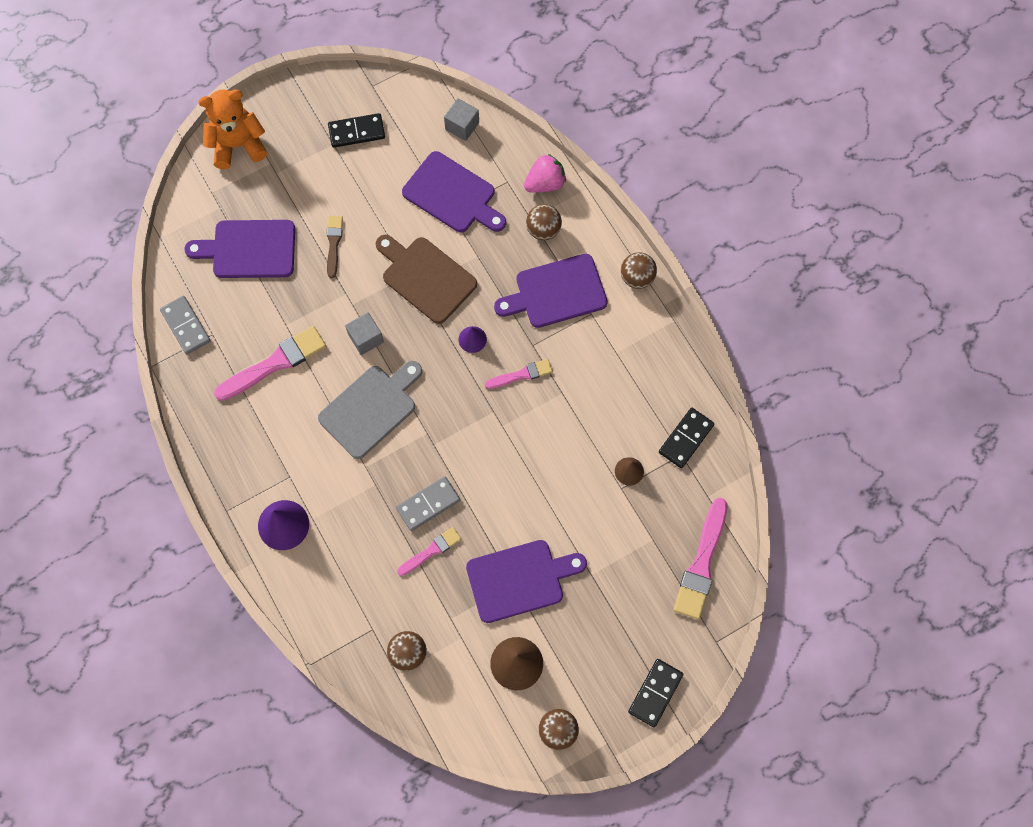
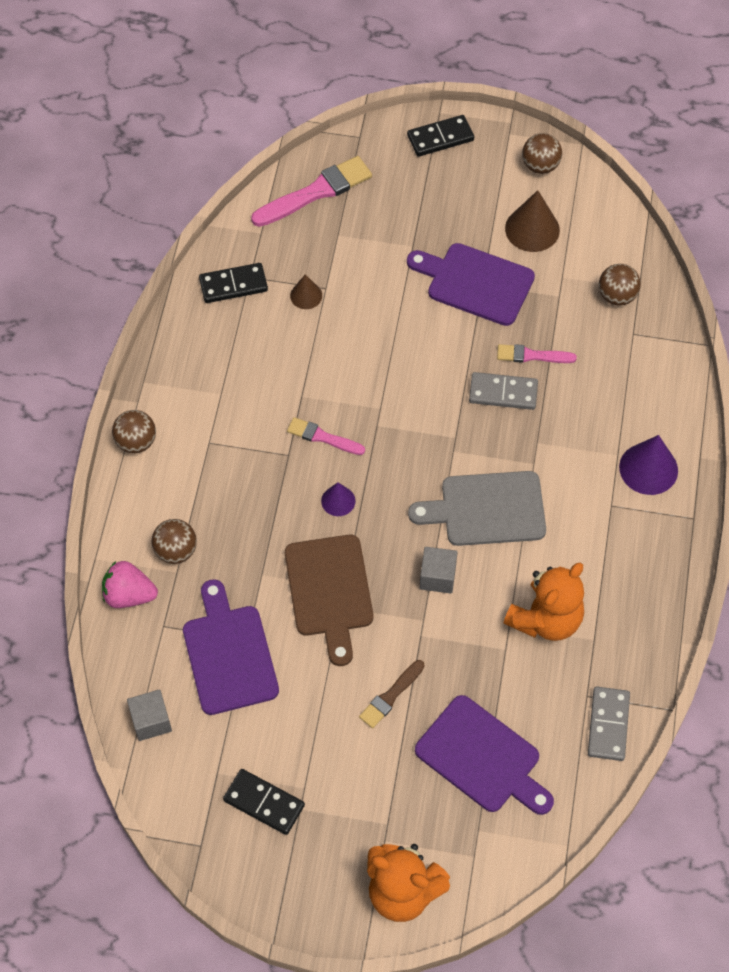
camera: 140 degrees left, 10 degrees down
(275, 363) = (545, 619): pink brush -> orange teddy bear
(556, 292) = (221, 484): purple cutting board -> none

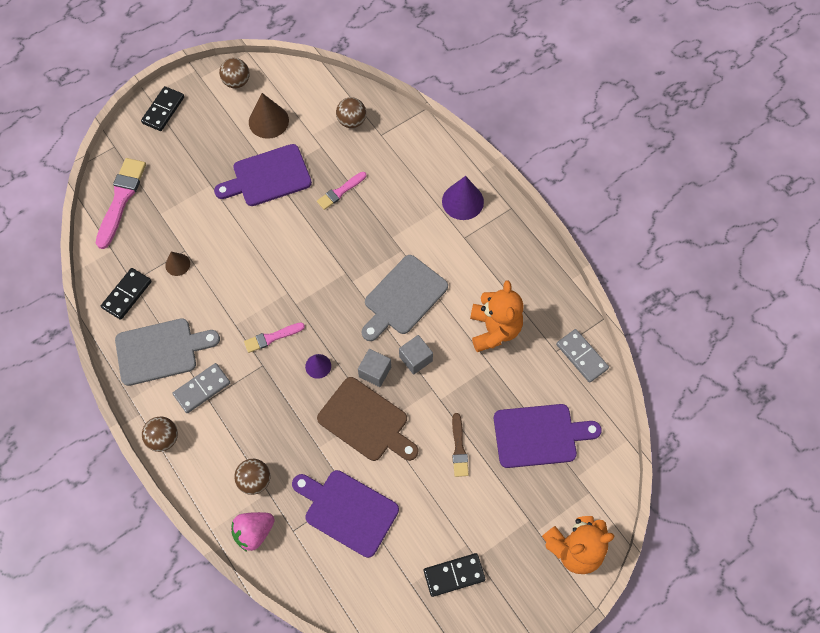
camera: 45 degrees left, 5 degrees up
(151, 721) = (343, 592): grey cube -> grey cube (375, 372)
(212, 362) = (161, 351): none -> grey cutting board
(503, 393) = (346, 225): grey domino -> grey domino (202, 389)

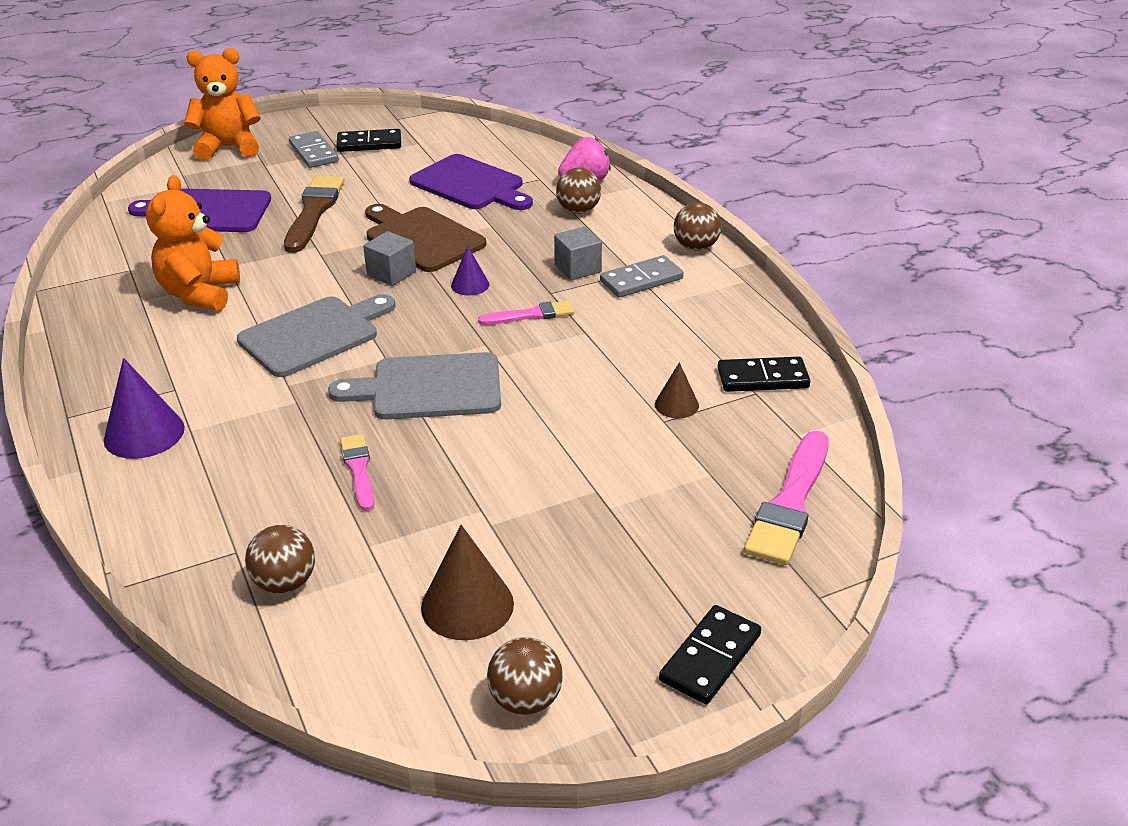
camera: 170 degrees left, 30 degrees down
(127, 294) = (763, 378): black domino -> black domino turned 45 degrees clockwise
(161, 351) = (702, 317): grey cutting board -> grey cutting board (429, 388)
(268, 177) = (492, 507): purple cutting board -> none
(340, 191) = (358, 470): pink brush -> pink brush turned 75 degrees counterclockwise
(415, 359) = (328, 279): grey cube -> grey cube (578, 268)
(459, 448) = (314, 211): brown brush -> brown brush, size x1.74
(582, 356) = (99, 262): grey domino -> grey domino (313, 153)

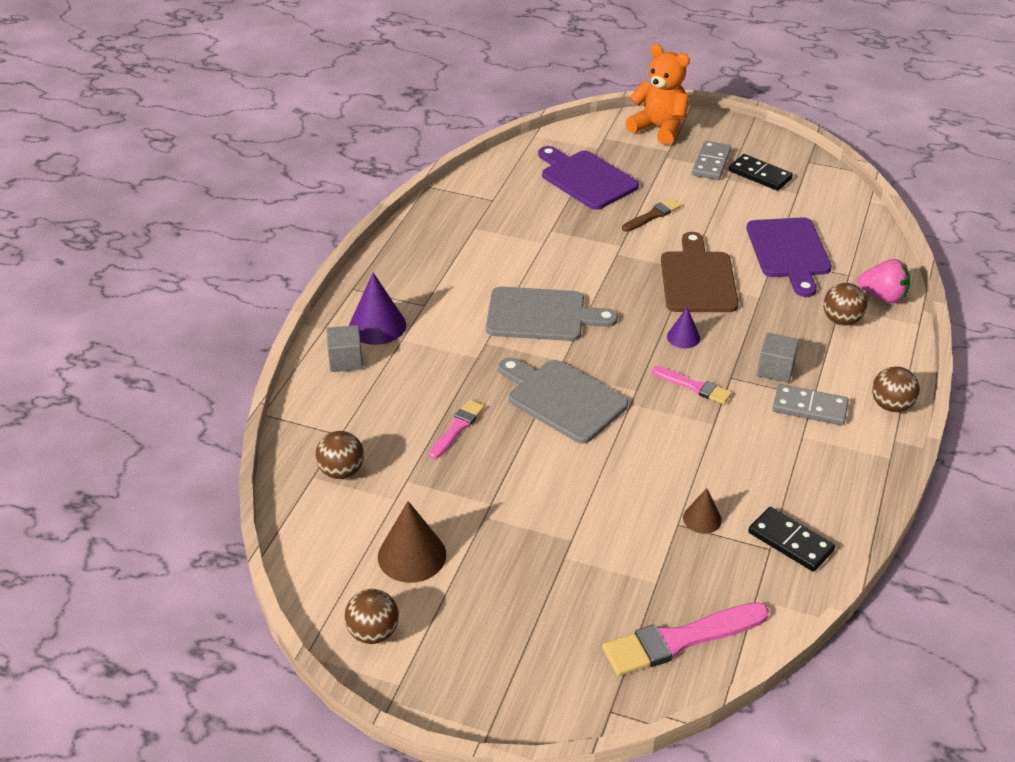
camera: 45 degrees right, 5 degrees up
(199, 294) = (511, 243): orange teddy bear -> none
(314, 211) = (652, 215): brown brush -> brown brush, size x0.57
(391, 273) = (643, 297): grey cube -> grey cube (345, 360)
(710, 658) = (496, 692): black domino -> none

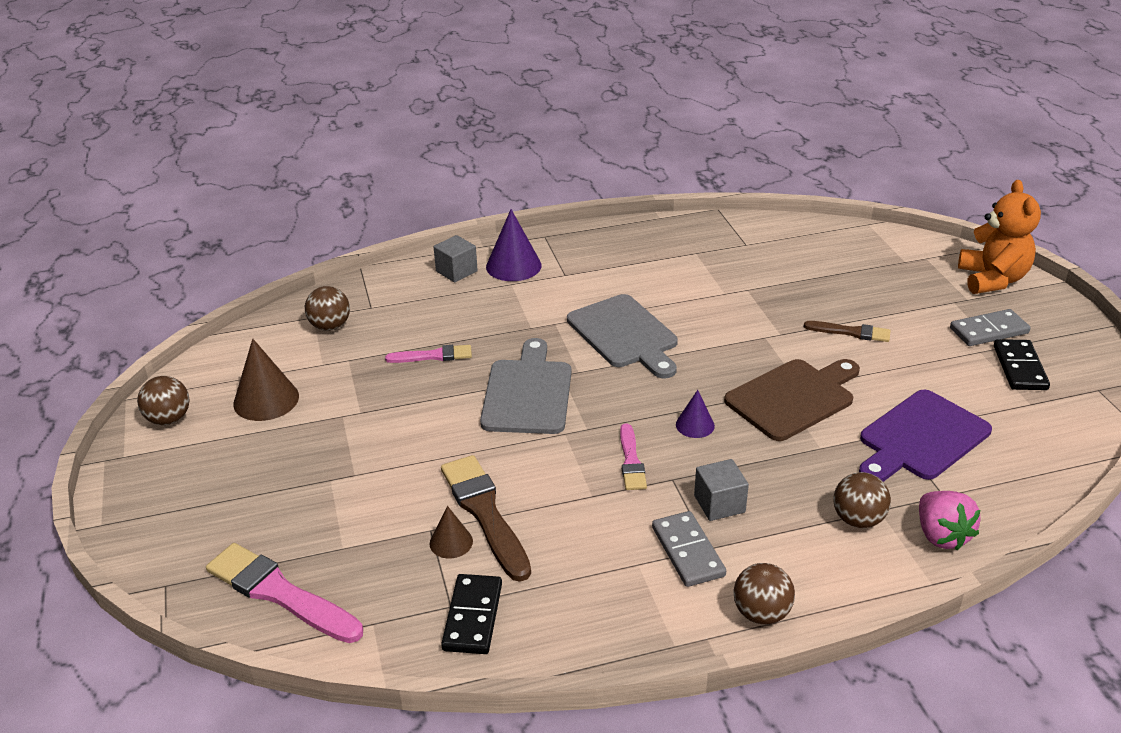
camera: 55 degrees right, 5 degrees down
(586, 178) = (849, 274): purple cutting board -> none
(685, 486) = (485, 513): none -> brown brush

